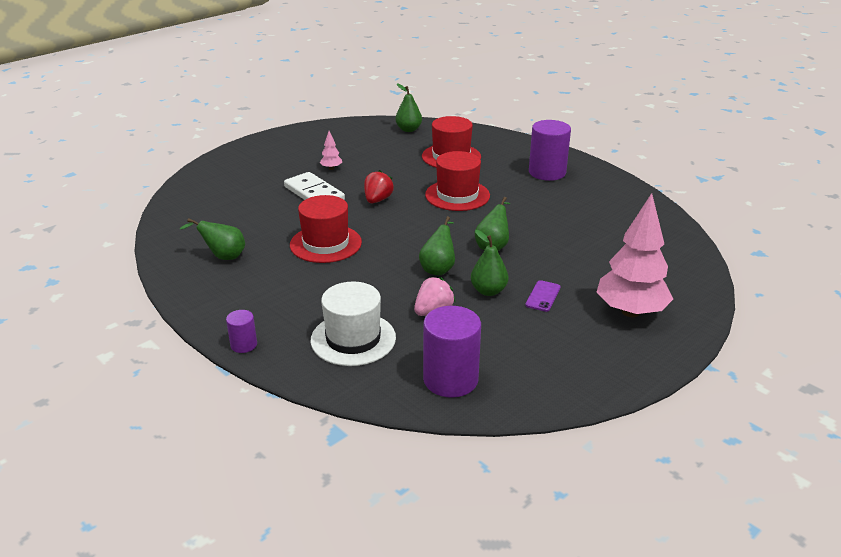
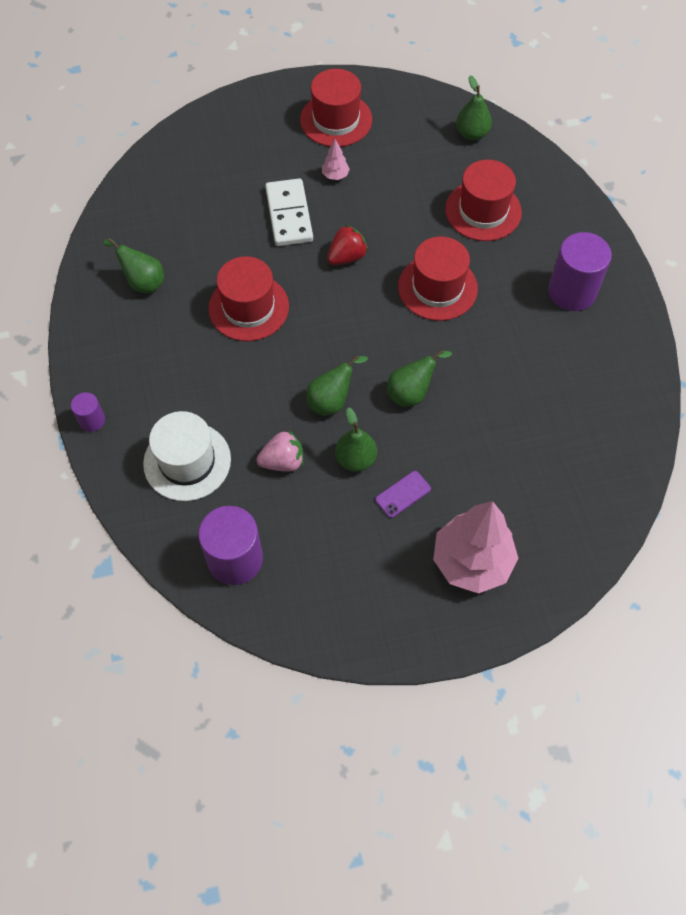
camera: 30 degrees right, 30 degrees up
(307, 146) = (336, 120): none -> red hat

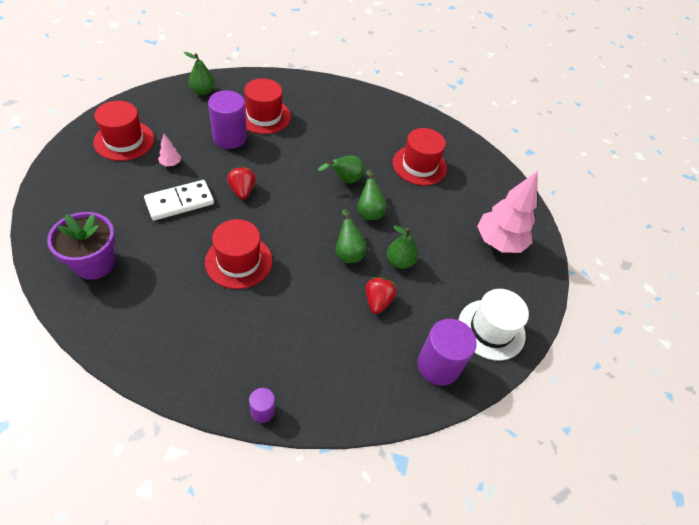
camera: 70 degrees left, 10 degrees down
(143, 282) = (159, 316): green pear -> green pear (344, 180)
(167, 199) = (94, 263): none -> purple flower pot
(187, 461) = (342, 359): white hat -> white hat (491, 329)
(283, 461) = (378, 301): pink strawberry -> red strawberry
(289, 215) = (180, 202): white domino -> white domino turned 45 degrees counterclockwise
(403, 494) = (438, 251): purple phone -> none
(437, 287) = (302, 162): red hat -> red hat (419, 165)
(572, 291) = (350, 113): purple cylinder -> purple cylinder (230, 137)

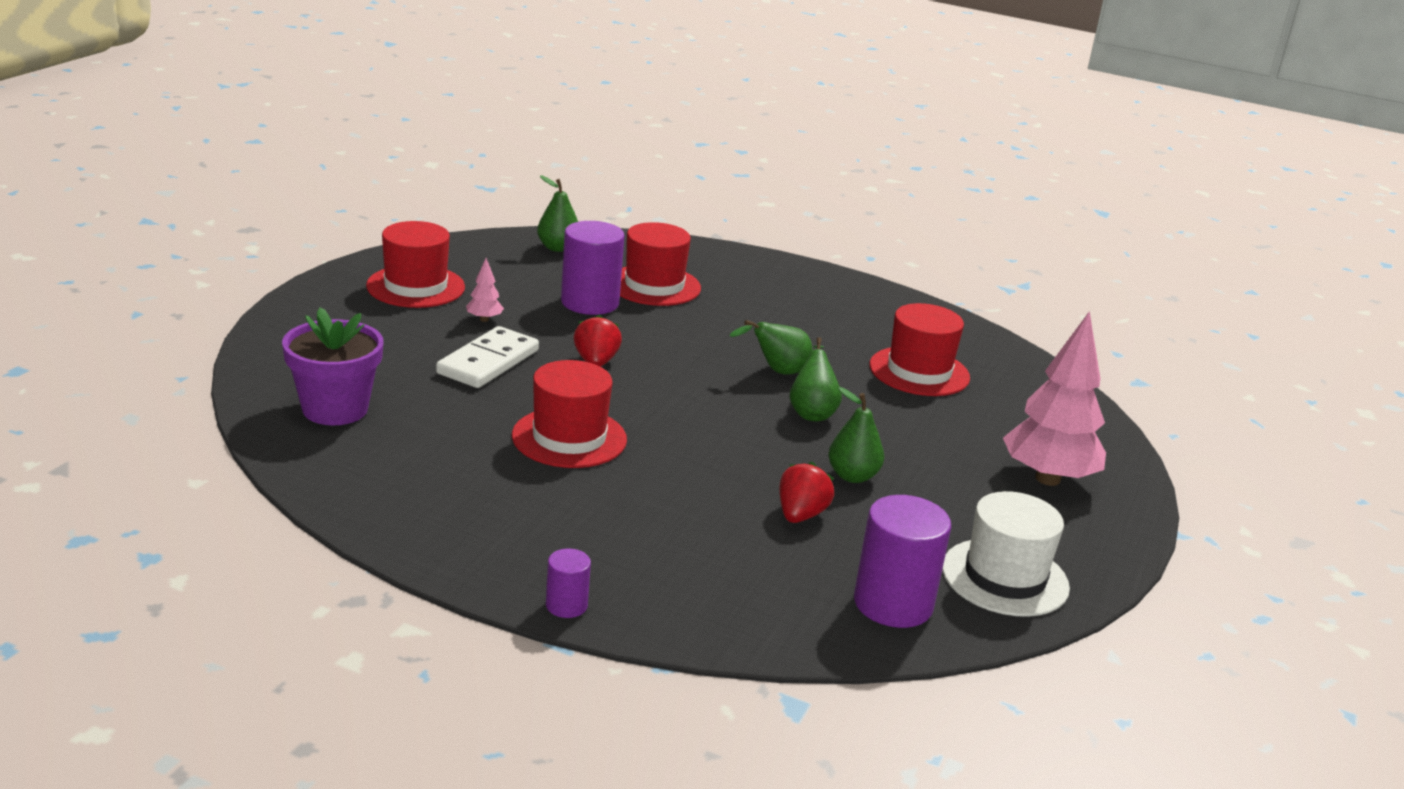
camera: 15 degrees right, 25 degrees down
(180, 202) = (488, 362): white domino -> white domino turned 45 degrees counterclockwise
(348, 252) = (762, 453): green pear -> none

